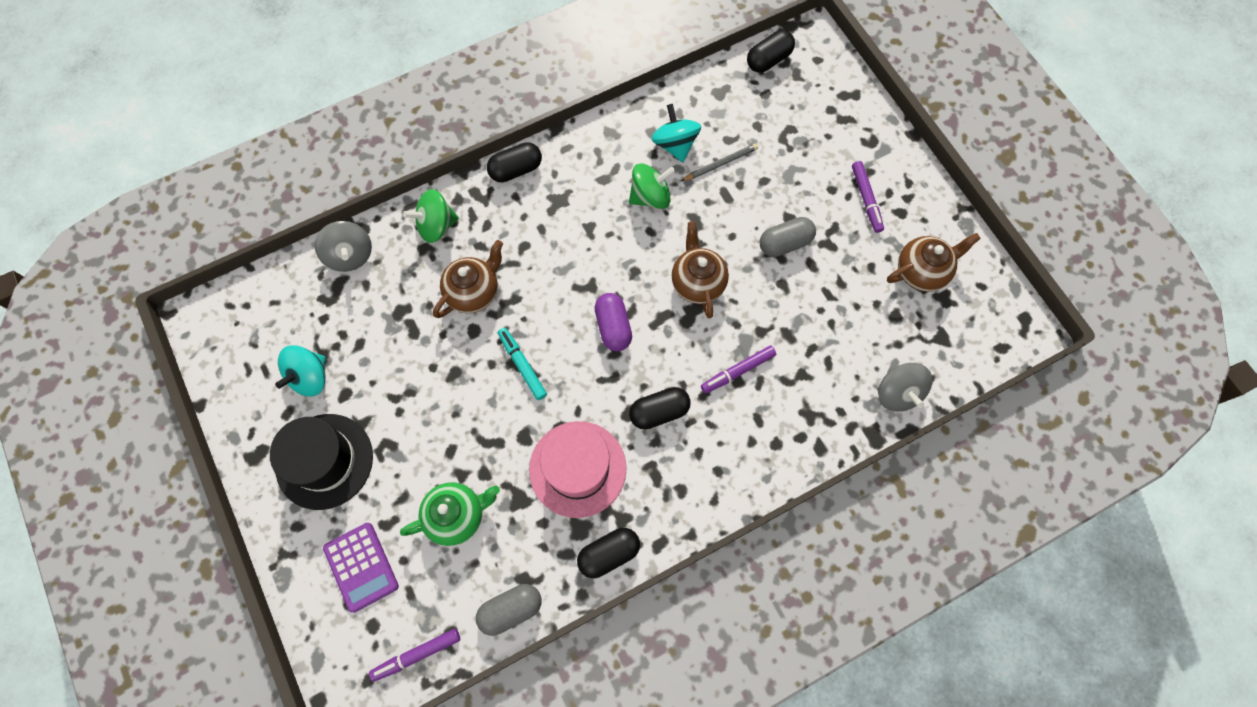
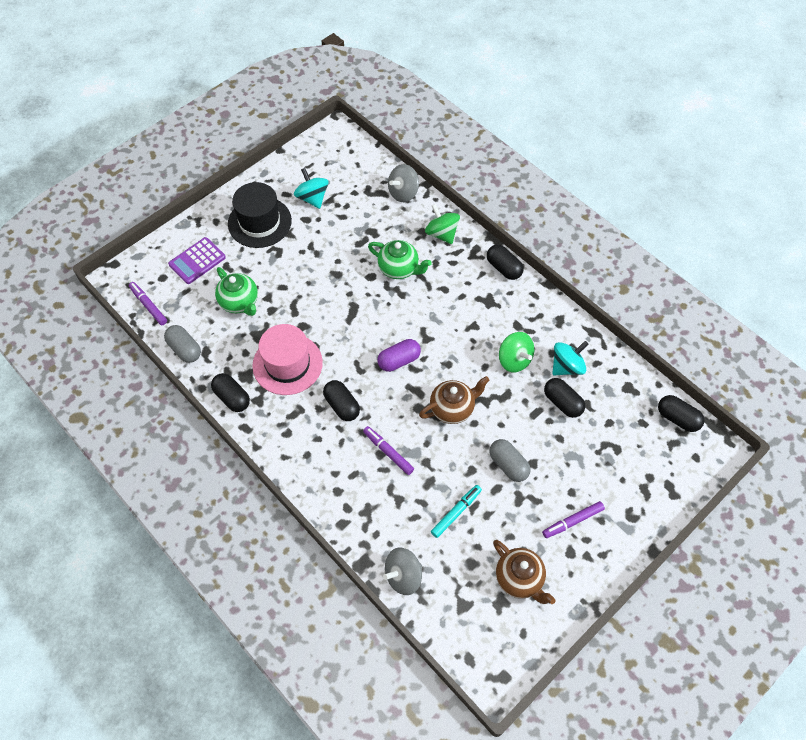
camera: 75 degrees right, 10 degrees down
(310, 377) = (312, 198): turquoise spinning top -> turquoise spinning top turned 45 degrees clockwise
(474, 292) = (399, 269): brown teapot -> green teapot
(522, 365) = (353, 312): turquoise marker -> turquoise marker (456, 512)
(720, 164) = (562, 402): grey pencil -> black capsule

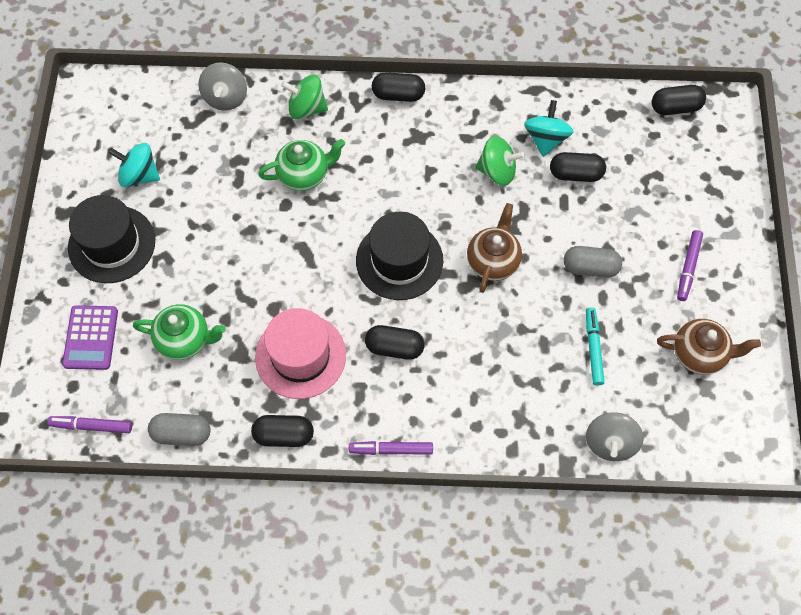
camera: 45 degrees left, 5 degrees up
(388, 452) = (481, 351): purple marker -> purple marker (391, 450)
(399, 360) = (399, 260): purple capsule -> black hat

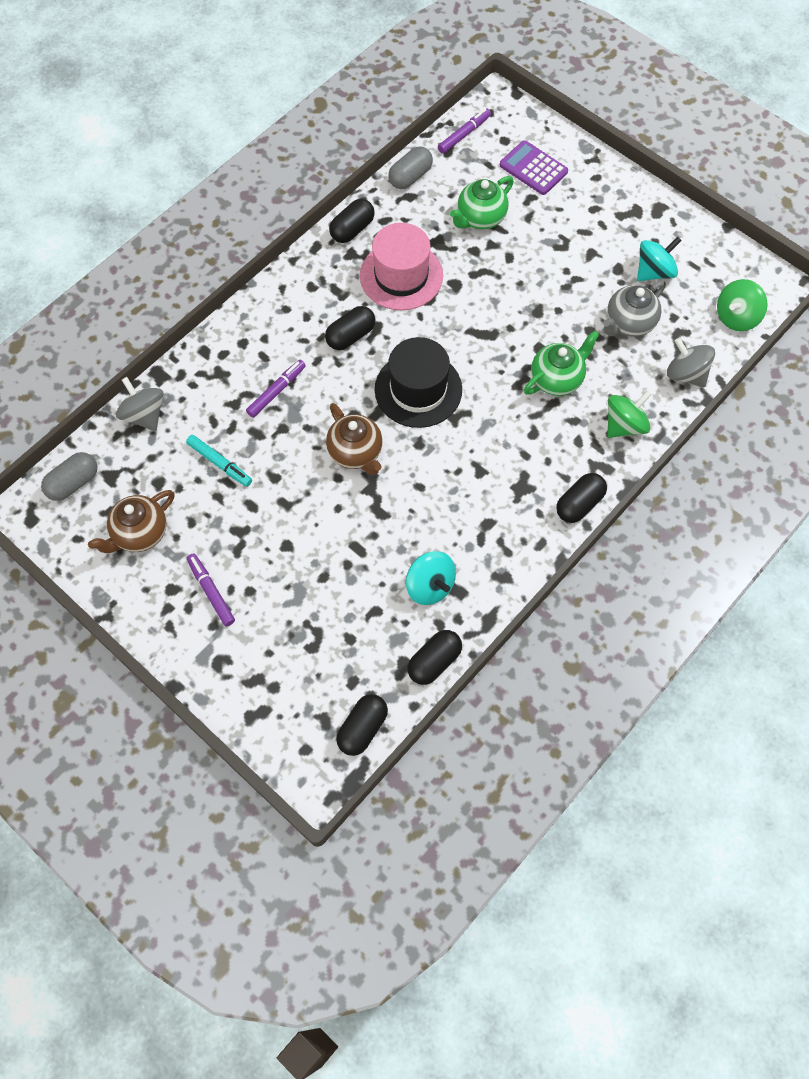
camera: 130 degrees right, 0 degrees up
(112, 244) = (603, 221): black hat -> none
(208, 161) = (629, 323): none -> grey teapot
(304, 175) = (557, 379): green teapot -> green teapot turned 150 degrees counterclockwise
(391, 450) = (279, 281): purple marker -> purple marker (276, 391)
(497, 171) = (433, 521): green spinning top -> green spinning top (736, 317)
(575, 174) = (374, 580): black capsule -> black capsule (434, 661)
(590, 267) = (283, 518): grey capsule -> grey capsule (73, 483)

